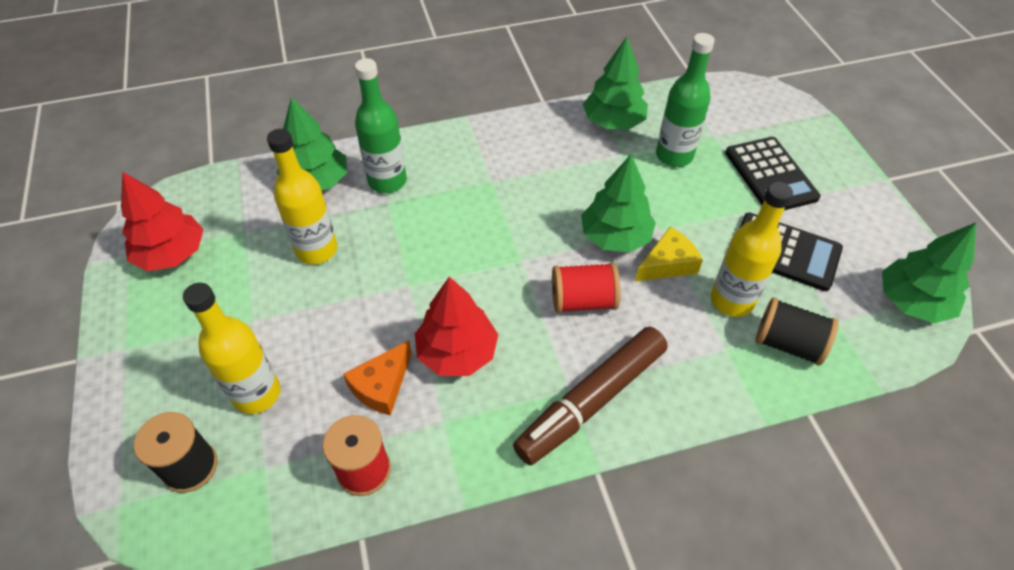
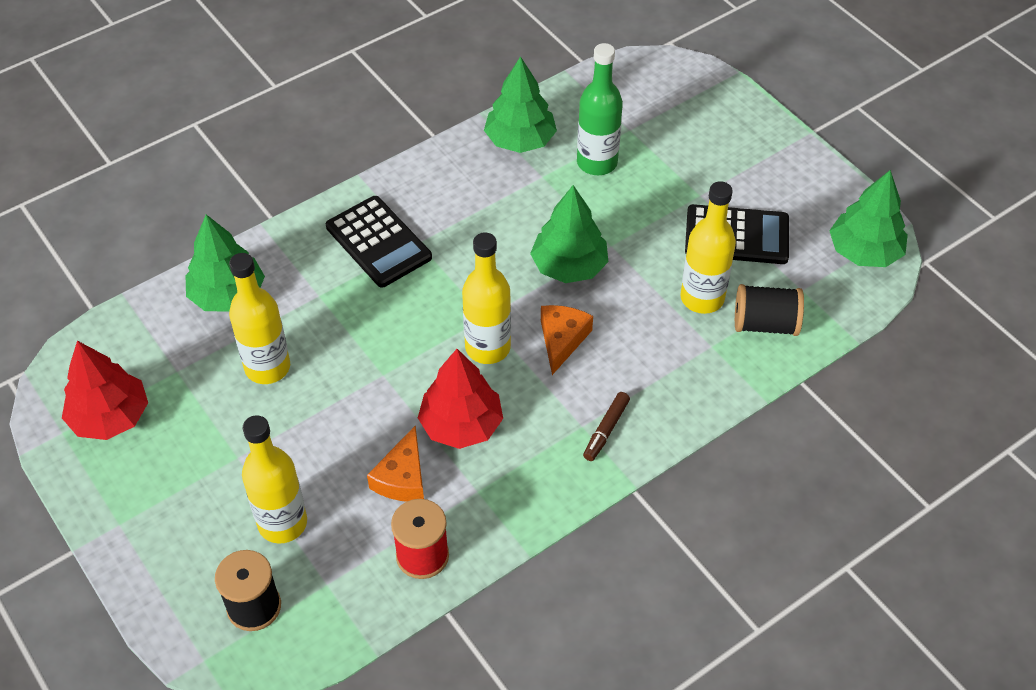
camera: 20 degrees left, 0 degrees up
(387, 181) = (306, 273): green bottle -> none
(512, 288) = (487, 348): none -> yellow bottle
(583, 301) = (562, 340): red spool -> orange cheese
(591, 401) = (606, 430): brown marker -> brown marker, size x0.44
(668, 264) = (630, 279): yellow cheese -> none
(770, 175) = (699, 158): black calculator -> black calculator (378, 242)

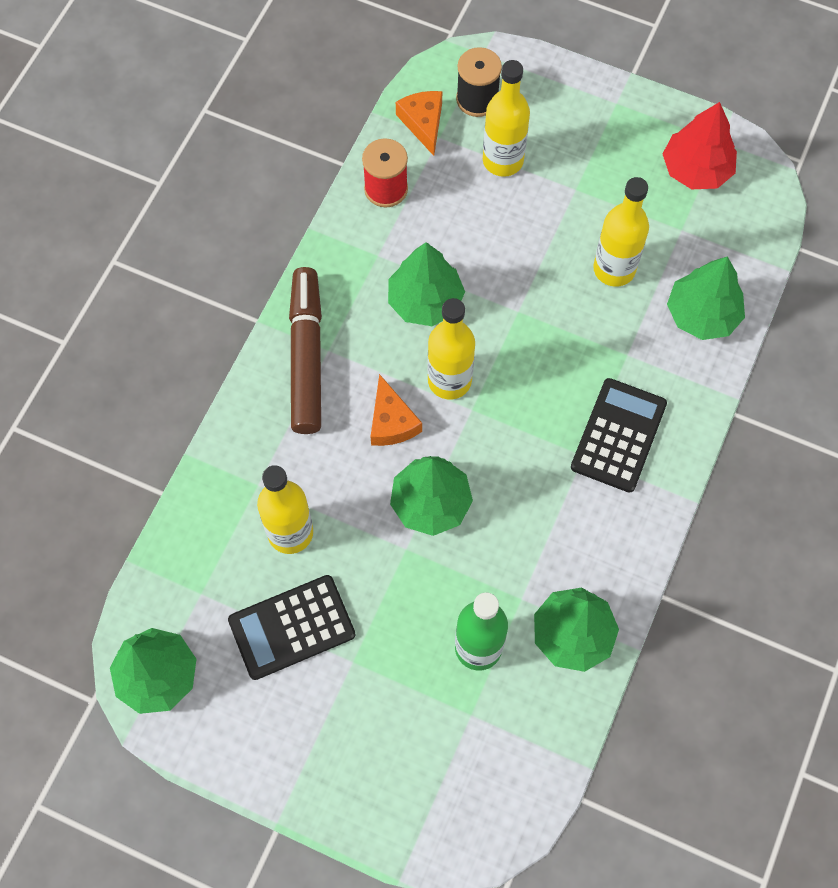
camera: 150 degrees right, 15 degrees up
(378, 242) = (618, 435): black calculator -> black calculator turned 90 degrees clockwise
(402, 478) = (441, 236): orange cheese -> orange cheese (423, 123)
(461, 425) = (425, 301): red tree -> green tree
(606, 430) = (306, 356): brown marker -> brown marker, size x2.25
(765, 324) = (220, 534): black spool -> none

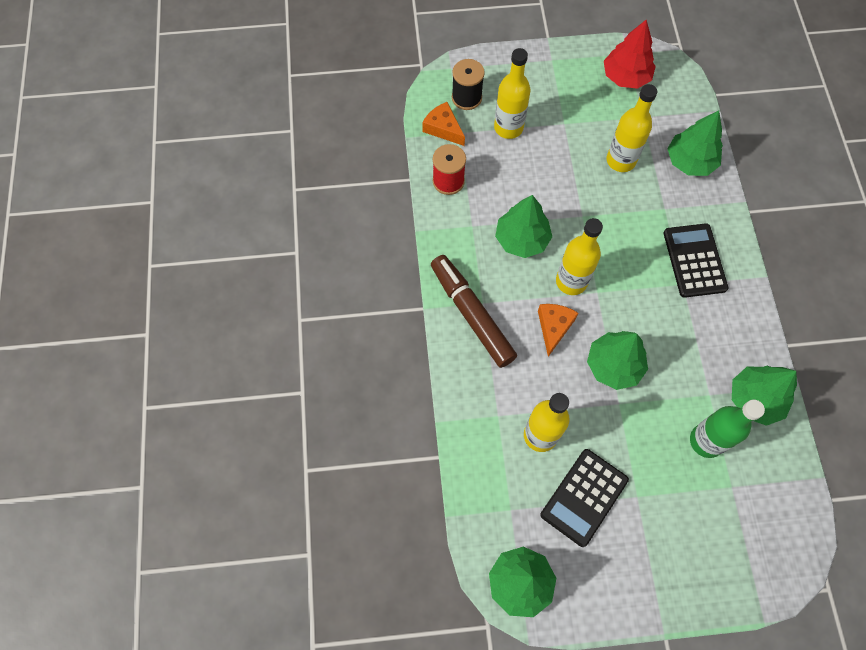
camera: 30 degrees left, 0 degrees up
(391, 422) = (554, 327): orange cheese -> orange cheese turned 120 degrees counterclockwise

